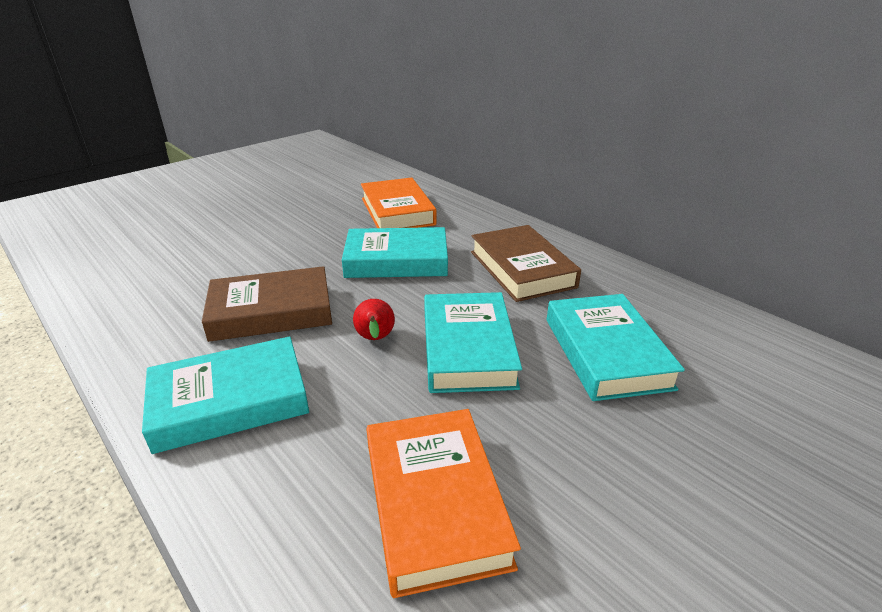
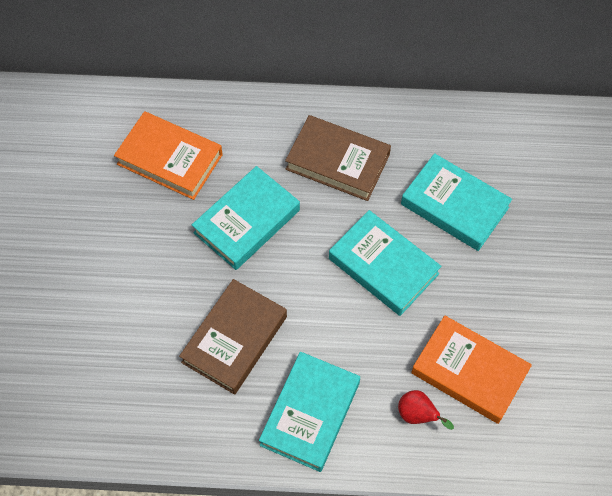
camera: 45 degrees left, 30 degrees up
(375, 339) = (326, 304): red pear -> red pear (418, 415)

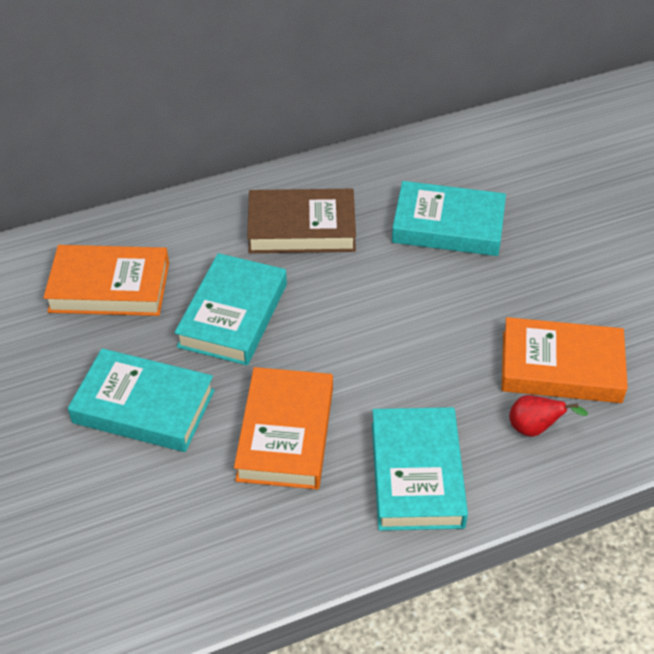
camera: 25 degrees left, 15 degrees down
(234, 339) = (285, 433): brown book -> orange book
(383, 266) = (409, 304): turquoise book -> turquoise book (144, 406)

